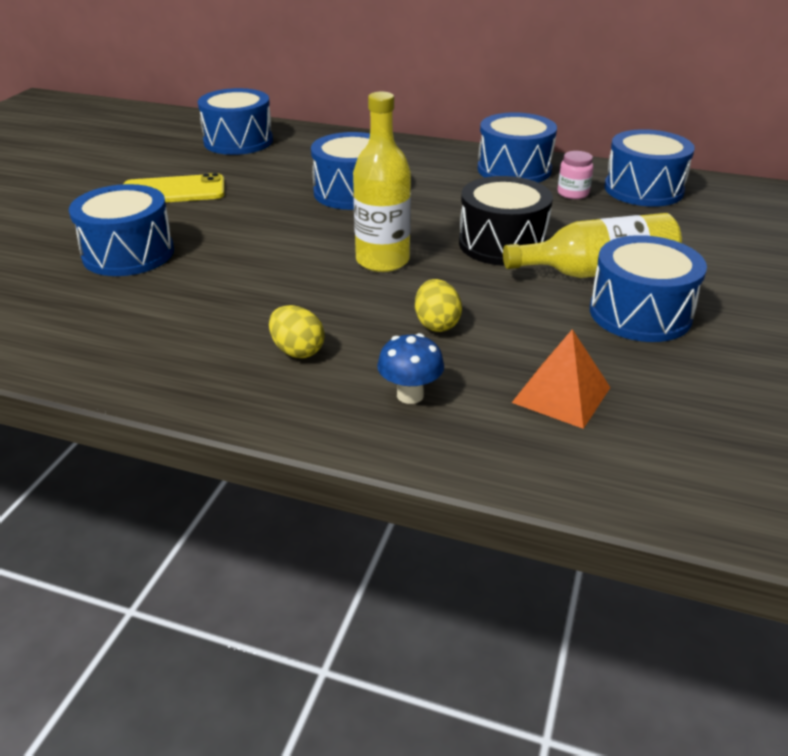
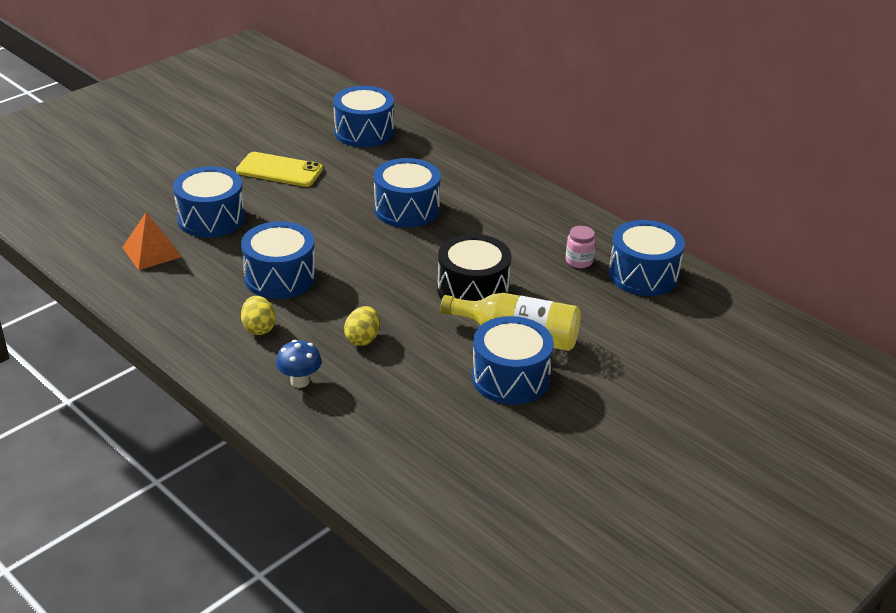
camera: 25 degrees right, 0 degrees up
(382, 260) = (373, 277): yellow bottle -> none
(514, 169) = (556, 223): blue drum -> blue drum (280, 277)
(561, 394) = (392, 414): orange pyramid -> orange pyramid (152, 252)

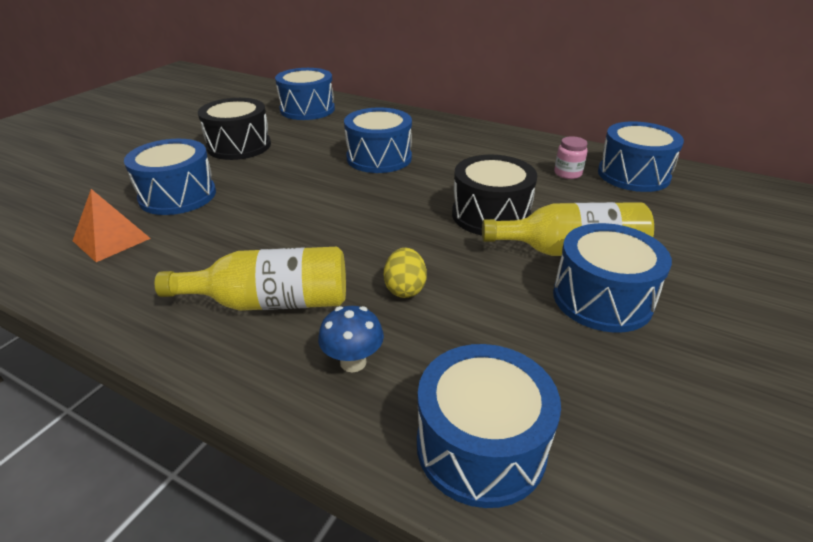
camera: 15 degrees left, 0 degrees up
(259, 328) = (271, 302): yellow egg -> yellow bottle
(279, 170) = (239, 146): yellow phone -> black drum
(280, 277) = (276, 239): blue drum -> blue drum (481, 446)

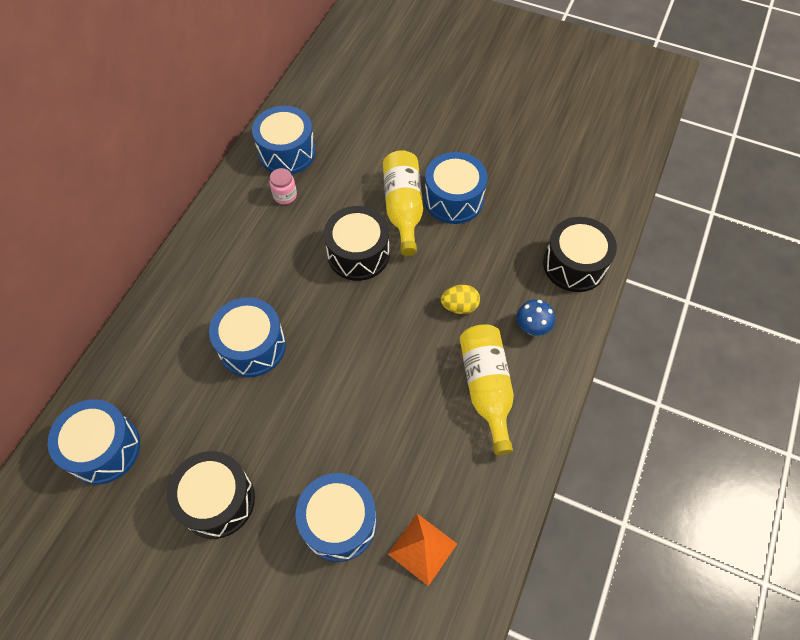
camera: 95 degrees left, 25 degrees up
(481, 446) = (574, 265): blue drum -> black drum

